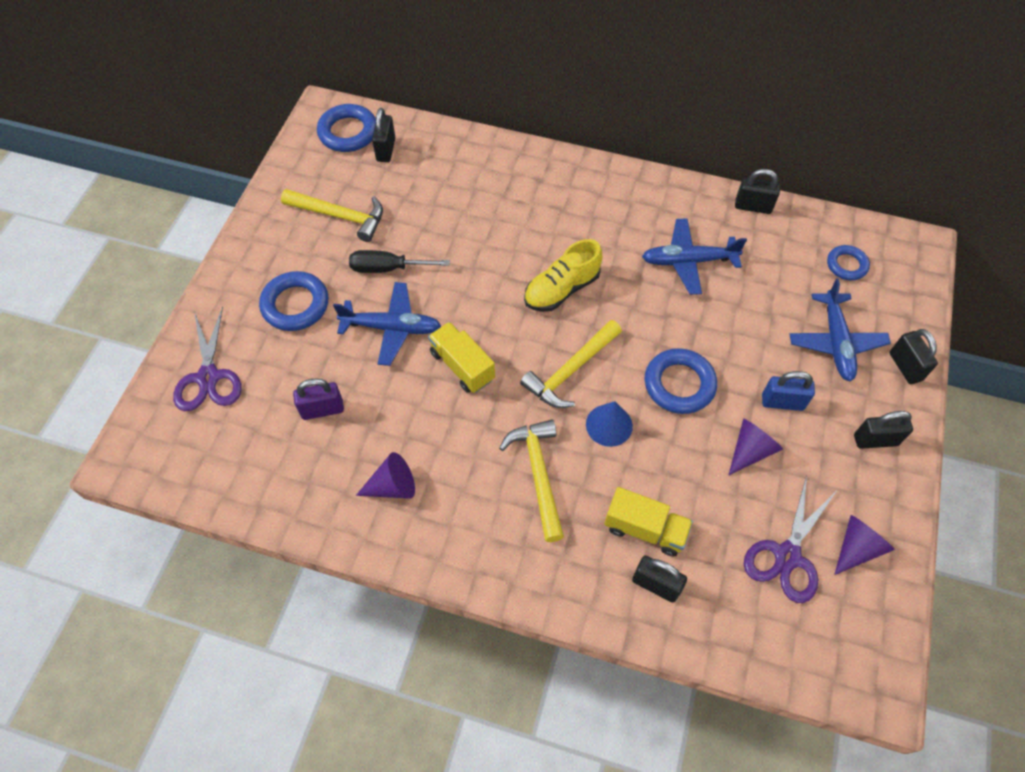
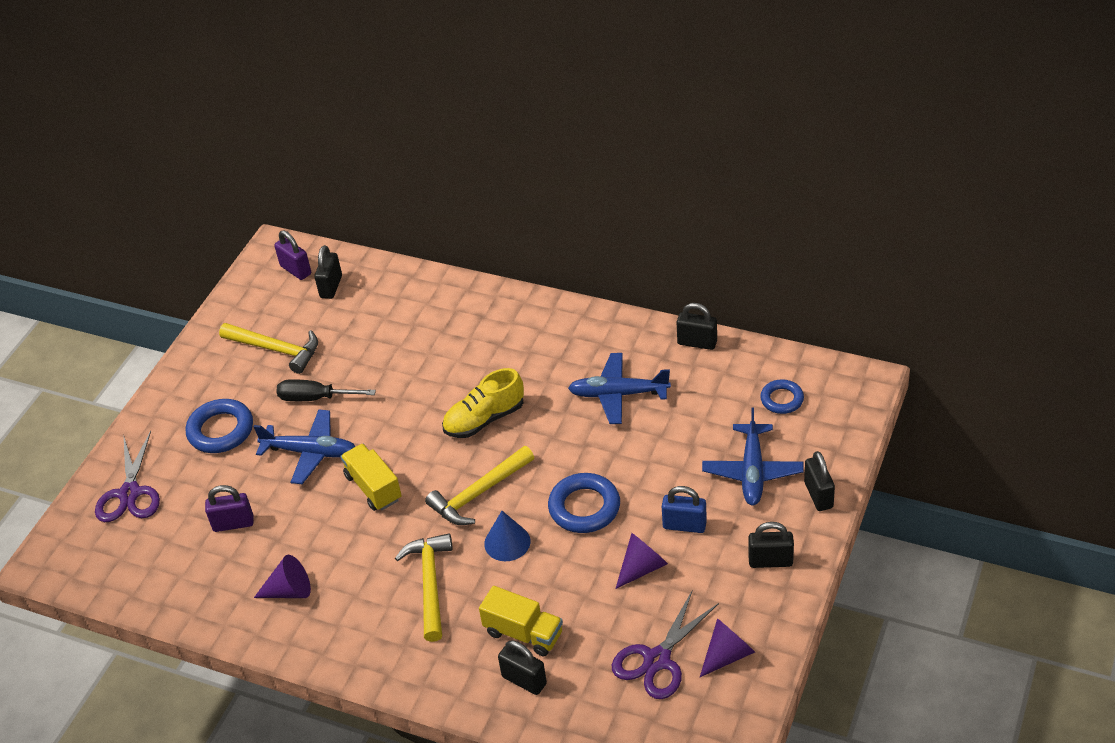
camera: 10 degrees right, 15 degrees down
(348, 132) = (296, 270): blue ring -> purple padlock

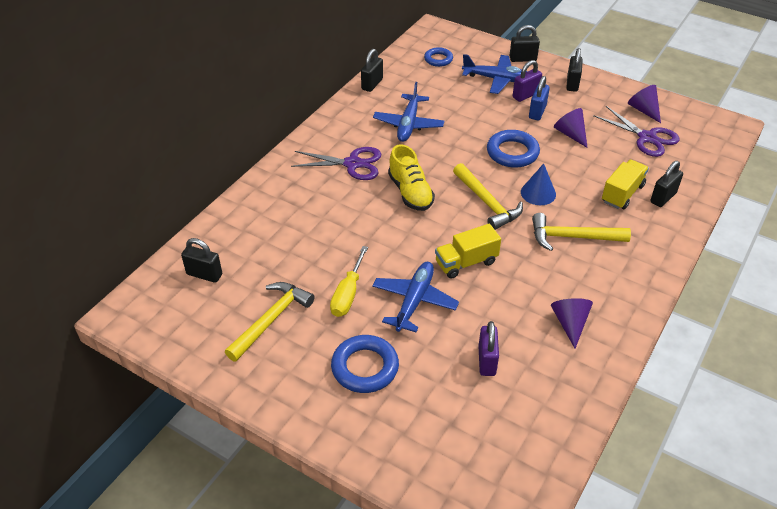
camera: 85 degrees left, 0 degrees up
(129, 493) = (428, 448): purple scissors -> purple scissors (352, 164)
(296, 270) = (165, 299): purple padlock -> purple padlock (525, 95)
(315, 398) = (348, 294): black screwdriver -> yellow screwdriver

